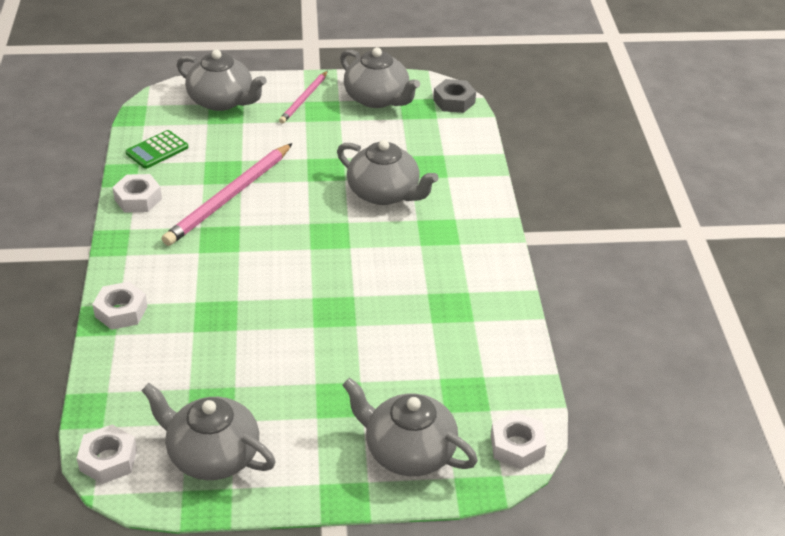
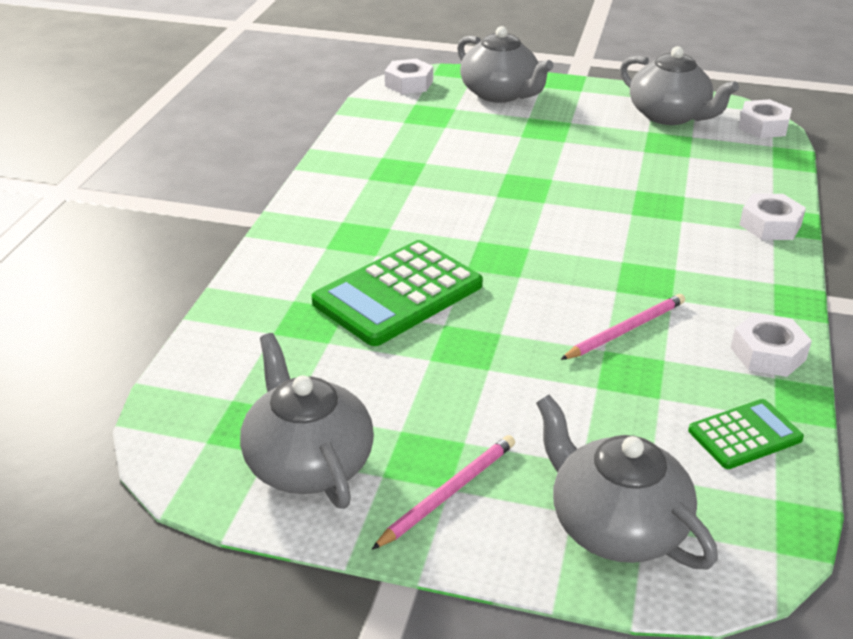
camera: 160 degrees left, 5 degrees down
(229, 197) = (625, 330): pink pencil -> pink pencil, size x0.57
(384, 193) = (398, 294): grey teapot -> green calculator
(454, 101) = (176, 425): grey nut -> none

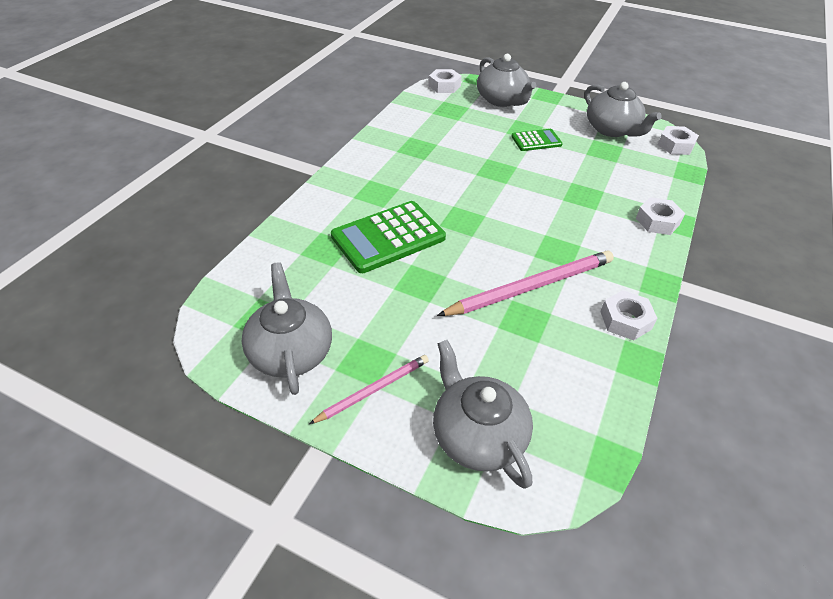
camera: 10 degrees right, 10 degrees up
(625, 330) = (531, 287): pink pencil -> pink pencil, size x1.75
(745, 435) = (589, 381): green calculator -> green calculator (536, 141)

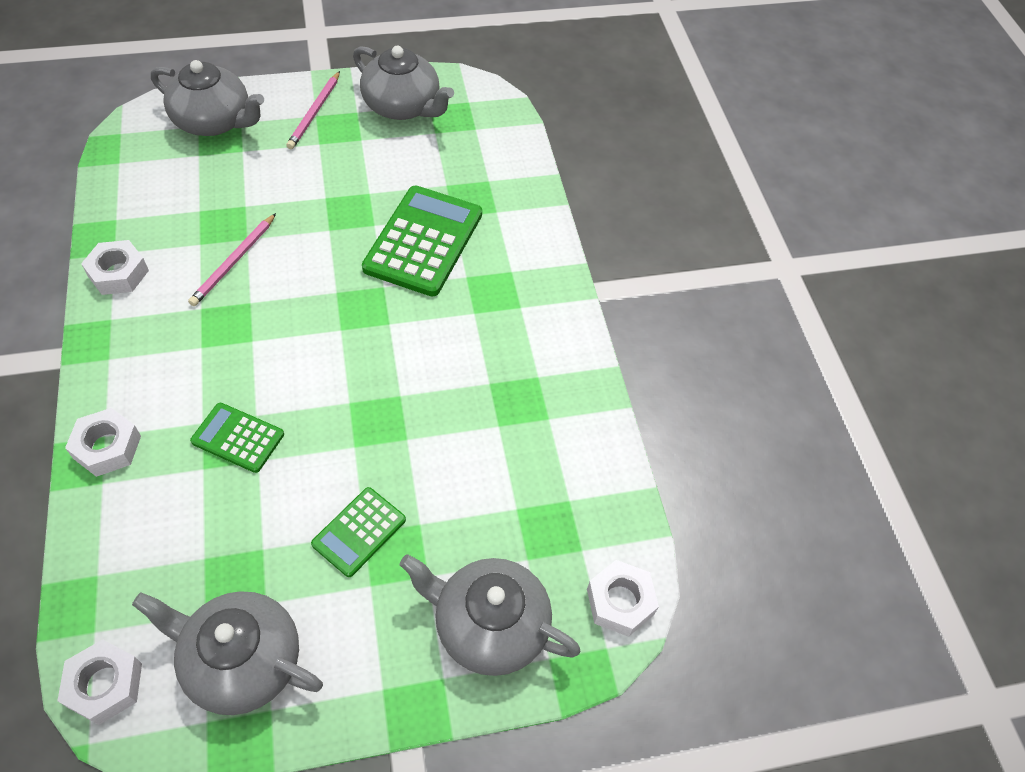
camera: 140 degrees right, 10 degrees up
(531, 287) = (234, 262): pink pencil -> pink pencil, size x0.57
(578, 194) = (238, 438): none -> green calculator

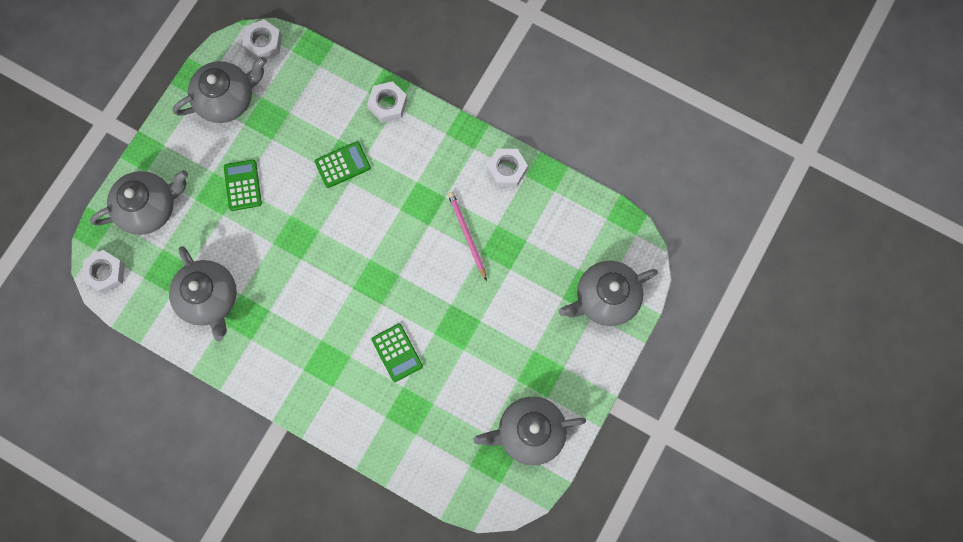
camera: 135 degrees right, 20 degrees up
(314, 112) = (567, 368): pink pencil -> none
(423, 241) = (397, 353): green calculator -> green calculator, size x0.55
(535, 454) = (209, 298): none -> grey teapot

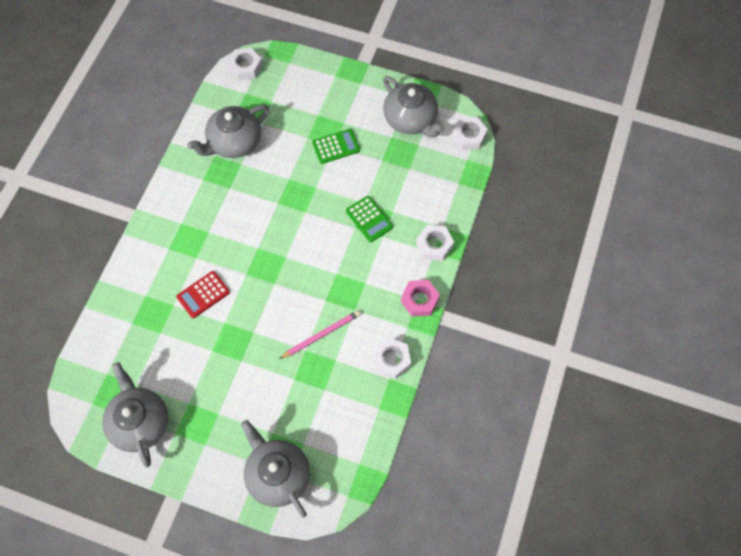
camera: 80 degrees right, 10 degrees down
(149, 207) = (304, 84): grey teapot -> none
(397, 353) = (203, 294): green calculator -> red calculator
(447, 131) = (419, 300): none -> pink nut

